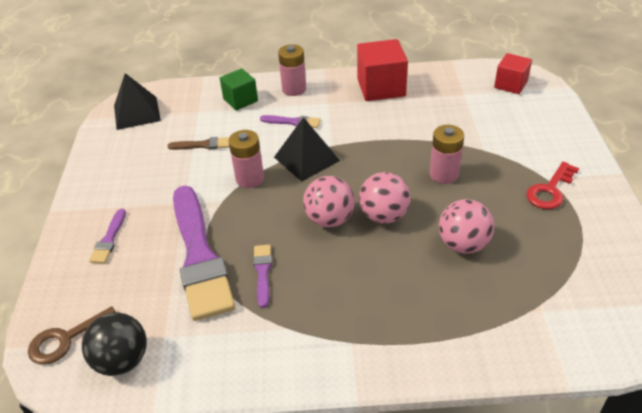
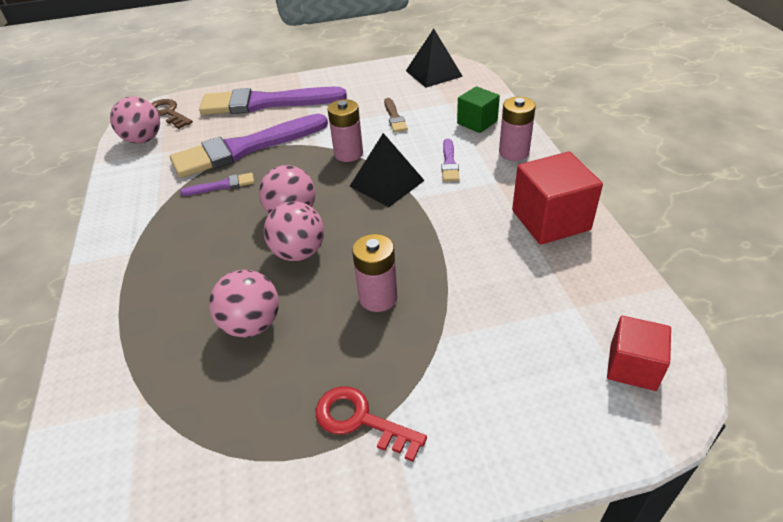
camera: 80 degrees right, 0 degrees up
(109, 239) = (266, 103): purple brush -> purple brush, size x2.40
(122, 360) = (143, 139): black ball -> pink ball

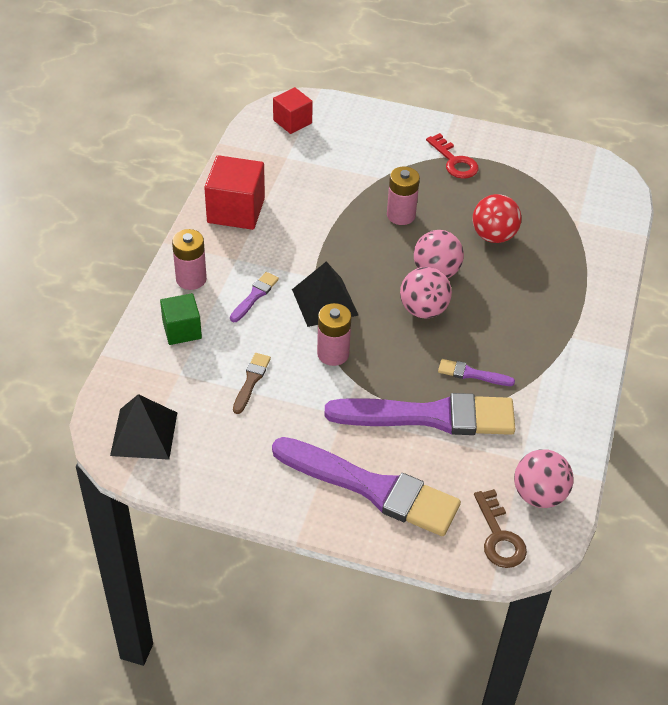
camera: 155 degrees left, 5 degrees up
(252, 324) = (493, 236): pink ball -> red ball

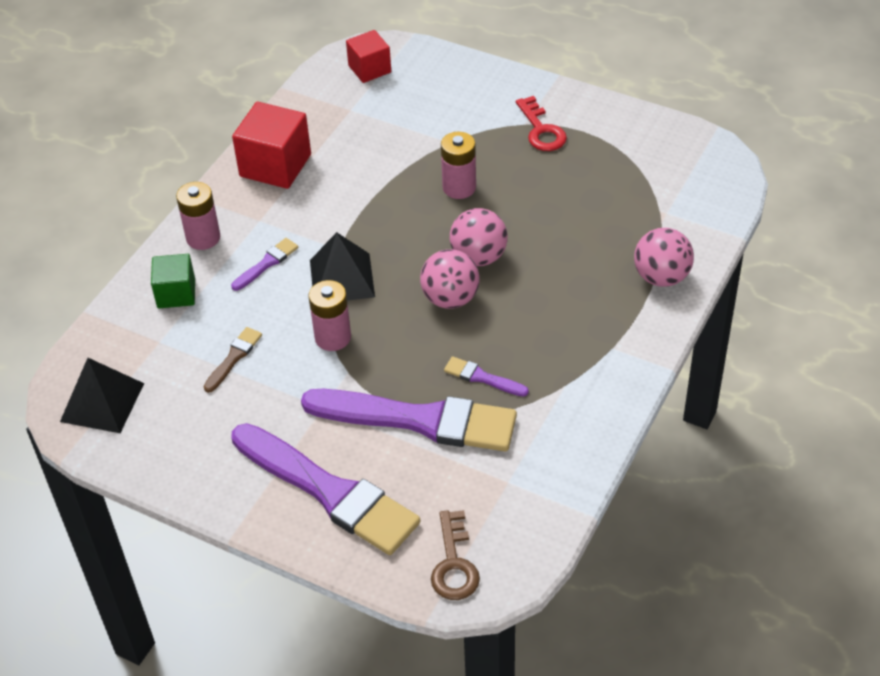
camera: 15 degrees right, 0 degrees up
(493, 236) = (559, 221): red ball -> none
(539, 495) = (515, 523): pink ball -> pink ball (661, 277)

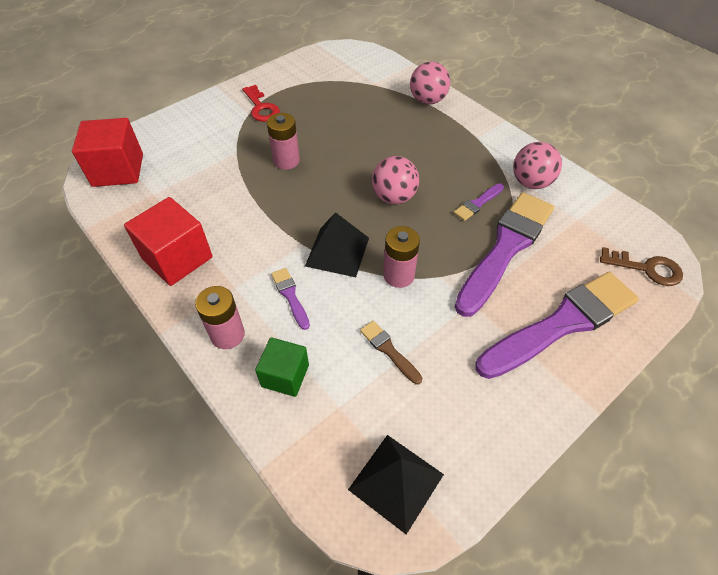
camera: 70 degrees left, 5 degrees up
(369, 69) = (118, 170): red cube -> red cube, size x1.59
(479, 257) = (361, 171): pink ball -> pink ball (531, 182)
(541, 130) = (261, 107): red key -> red key turned 60 degrees clockwise

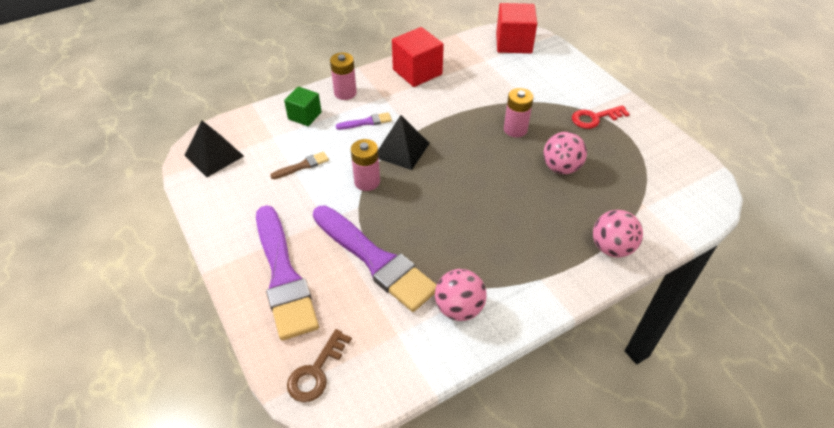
camera: 100 degrees right, 5 degrees down
(394, 197) = (456, 193): pink ball -> pink ball (561, 168)
(478, 203) = (437, 253): purple brush -> none

